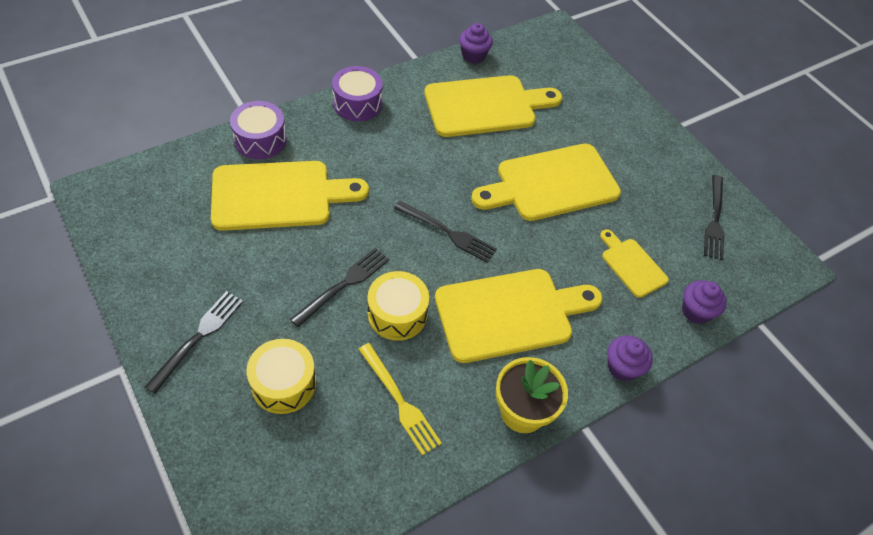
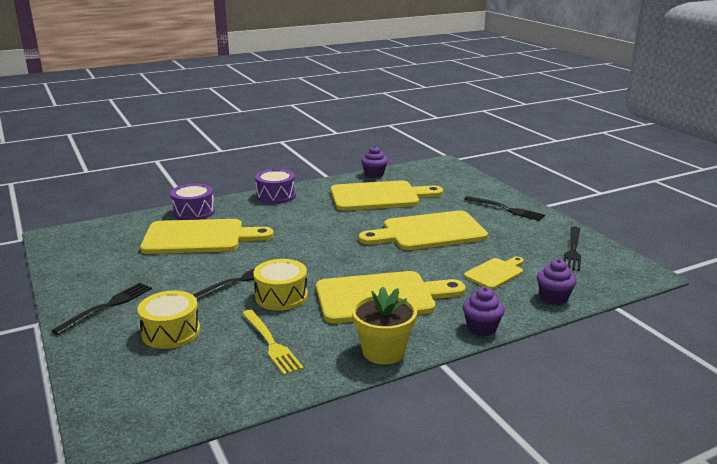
camera: 10 degrees right, 30 degrees down
(448, 233) = (335, 255): black fork -> black fork (506, 209)
(631, 265) = (495, 273): yellow cutting board -> yellow cutting board turned 75 degrees clockwise

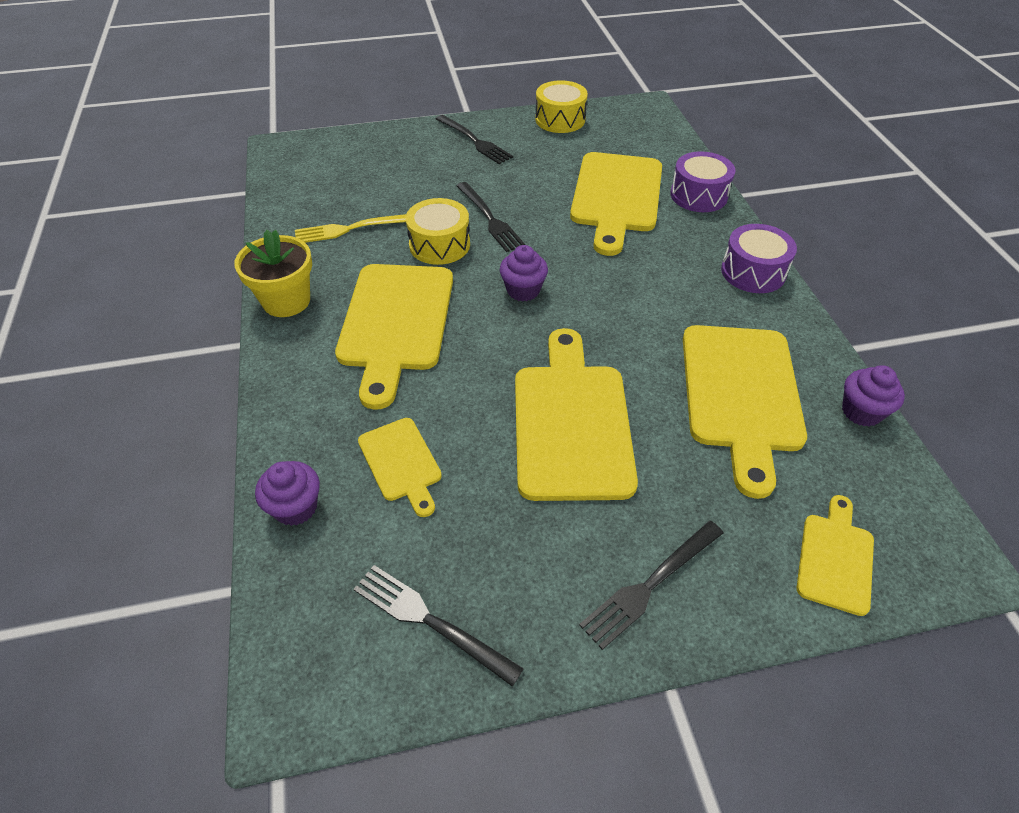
camera: 105 degrees right, 25 degrees up
(171, 332) = (408, 174): yellow drum -> yellow drum (560, 119)
(460, 180) = (835, 558): none -> yellow cutting board
(481, 328) = (276, 395): purple cupcake -> purple cupcake (523, 290)

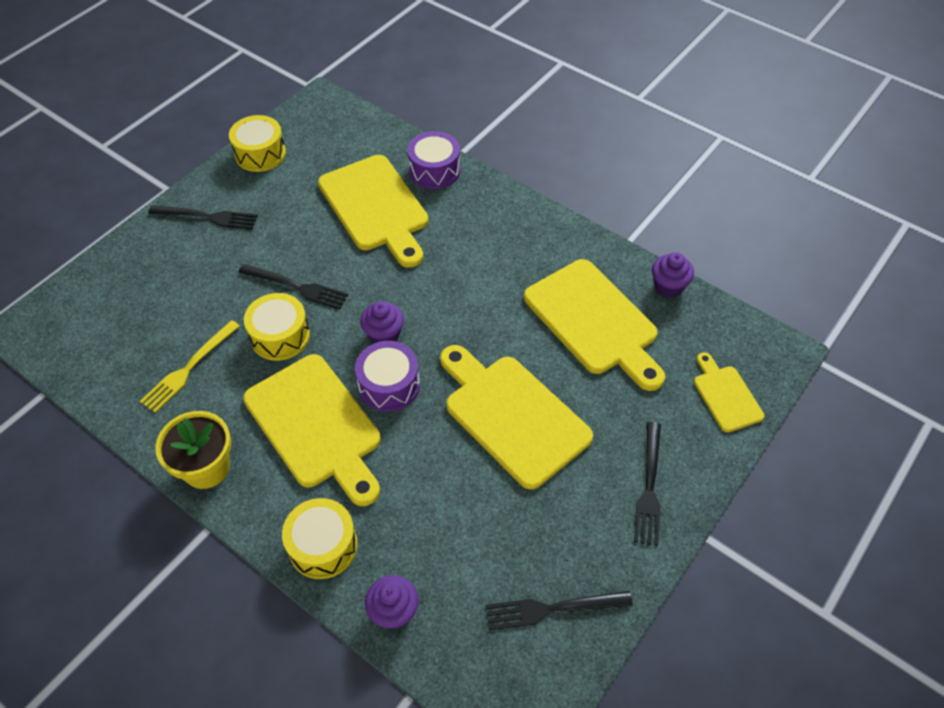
camera: 40 degrees left, 5 degrees up
(301, 414) = (323, 546): none -> yellow drum
(401, 463) = (432, 526): yellow cutting board -> none
(753, 272) = (525, 218): purple drum -> purple drum (389, 385)

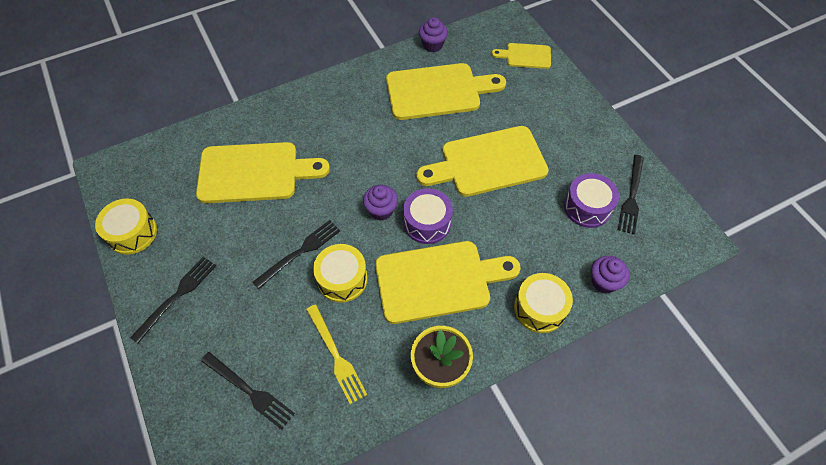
camera: 65 degrees left, 5 degrees up
(434, 170) = (244, 123): purple drum -> purple drum (587, 207)
(649, 487) = (570, 117): black fork -> black fork (249, 391)

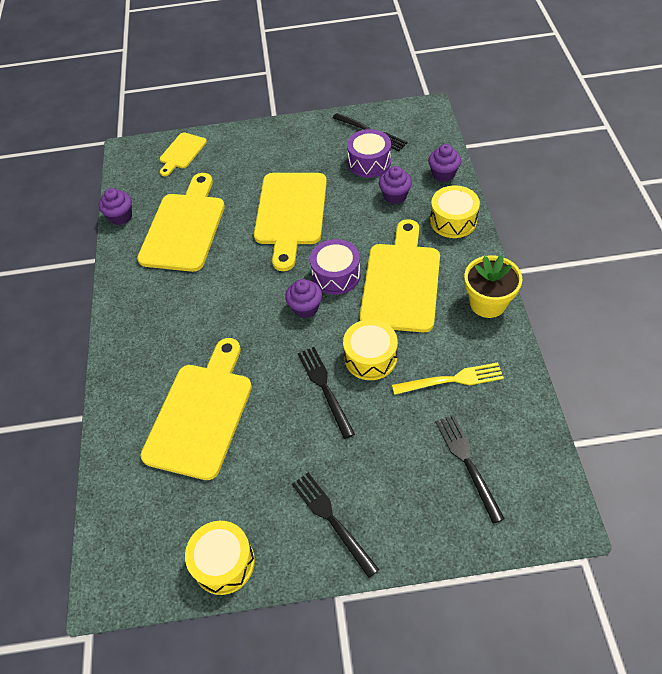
camera: 65 degrees left, 5 degrees down
(249, 391) = (467, 463): black fork -> black fork turned 75 degrees counterclockwise
(550, 244) = (395, 196): none -> purple cupcake

